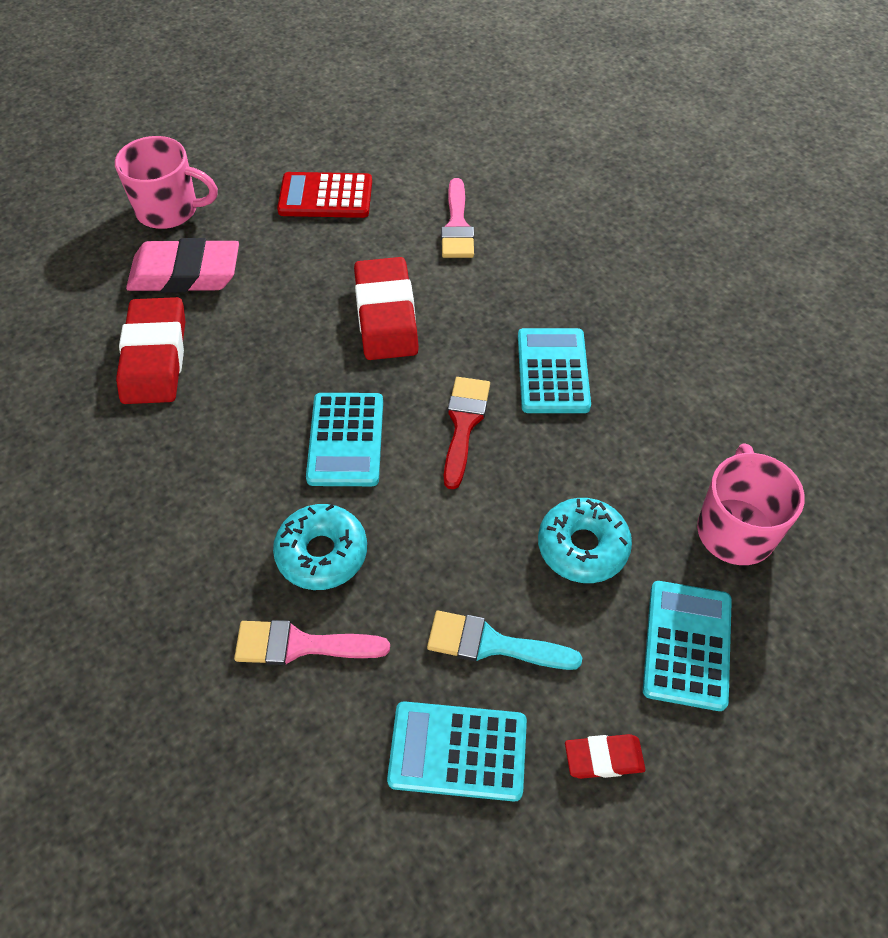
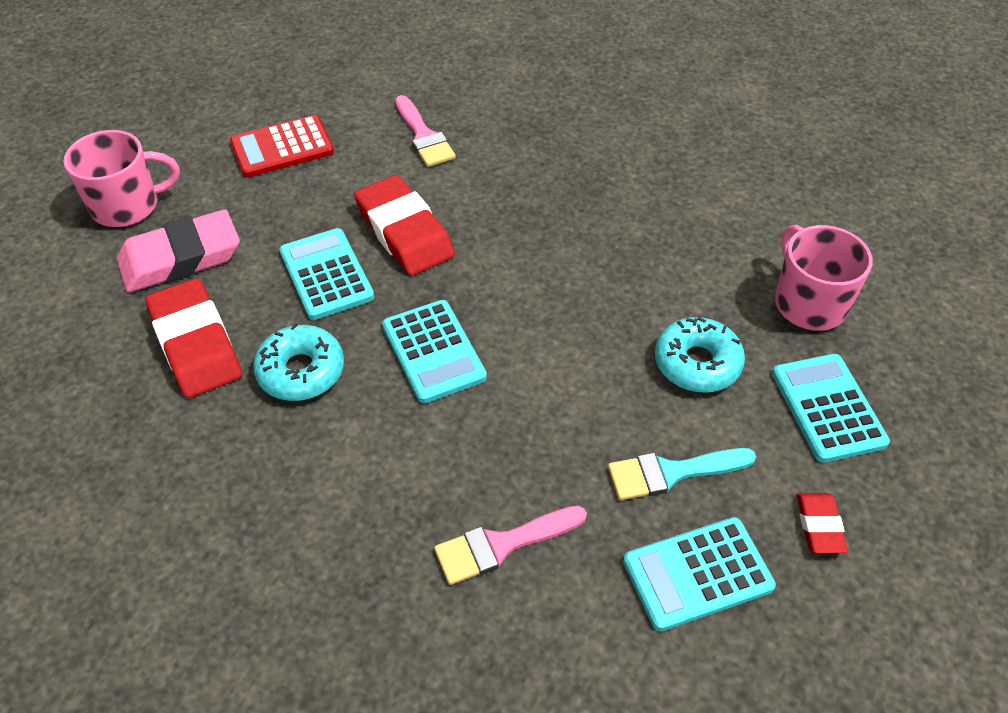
camera: 25 degrees left, 5 degrees down
(322, 553) = (472, 457): turquoise donut -> turquoise donut (301, 371)
(464, 424) = (533, 300): red brush -> none
(553, 371) = (584, 230): turquoise calculator -> turquoise calculator (326, 274)
(604, 758) = (819, 525): red eraser -> red eraser turned 60 degrees counterclockwise

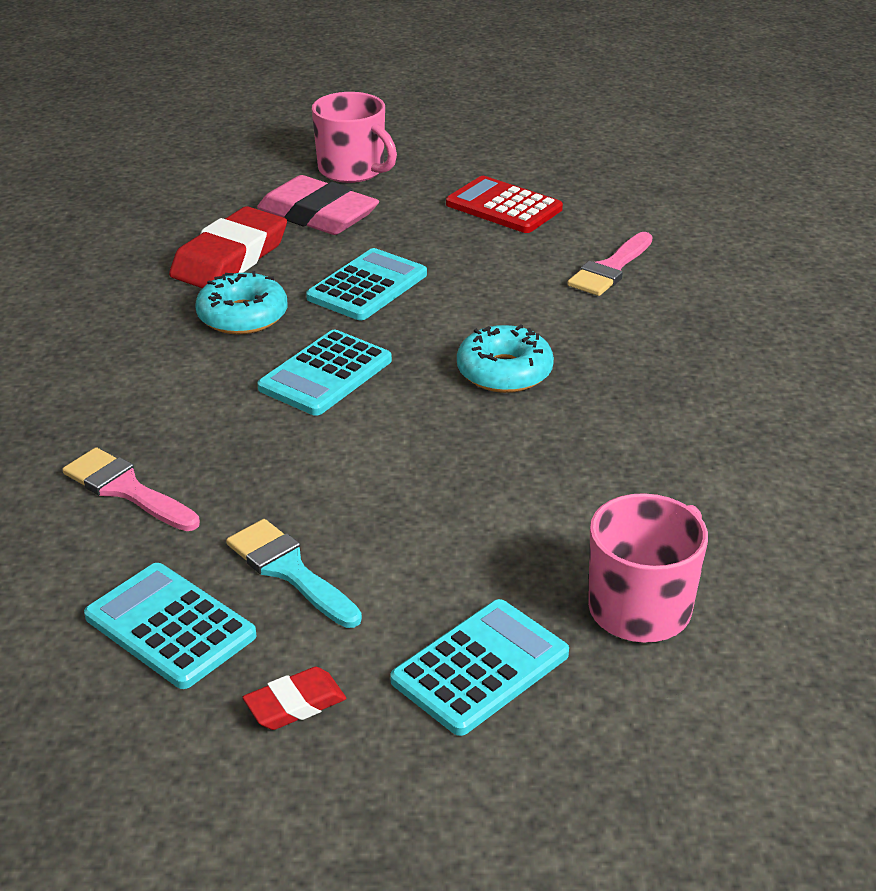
camera: 60 degrees right, 15 degrees down
(404, 232) = (464, 305): red eraser -> none
(697, 363) = (460, 545): turquoise donut -> turquoise donut (504, 372)

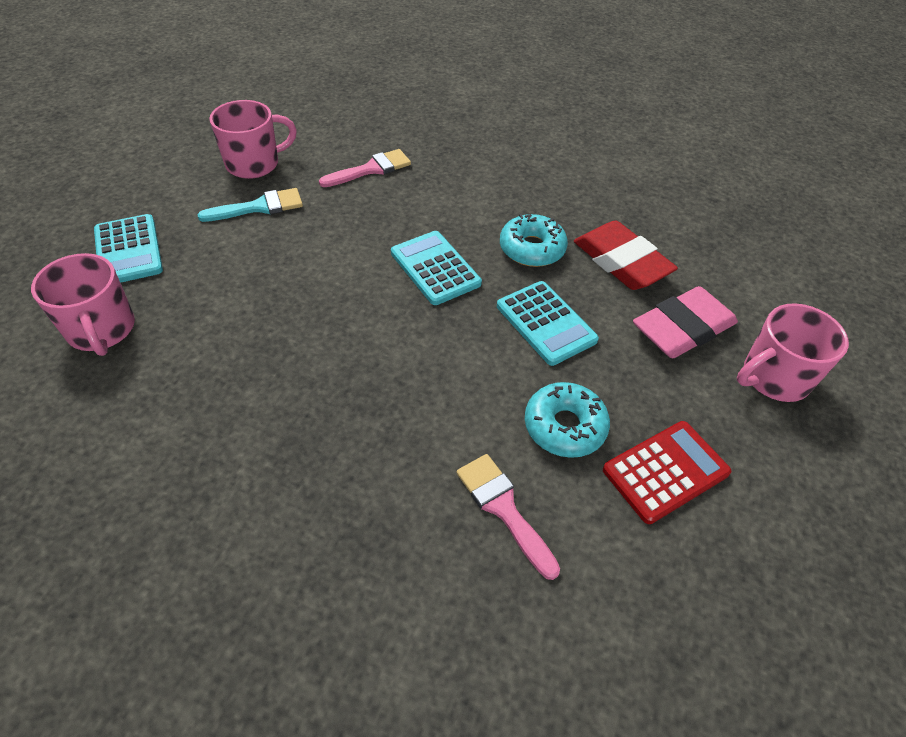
camera: 110 degrees right, 15 degrees up
(170, 626) = (254, 164): turquoise calculator -> pink mug
(295, 704) = (169, 187): red eraser -> none
(504, 372) = (381, 361): turquoise donut -> turquoise donut (564, 426)

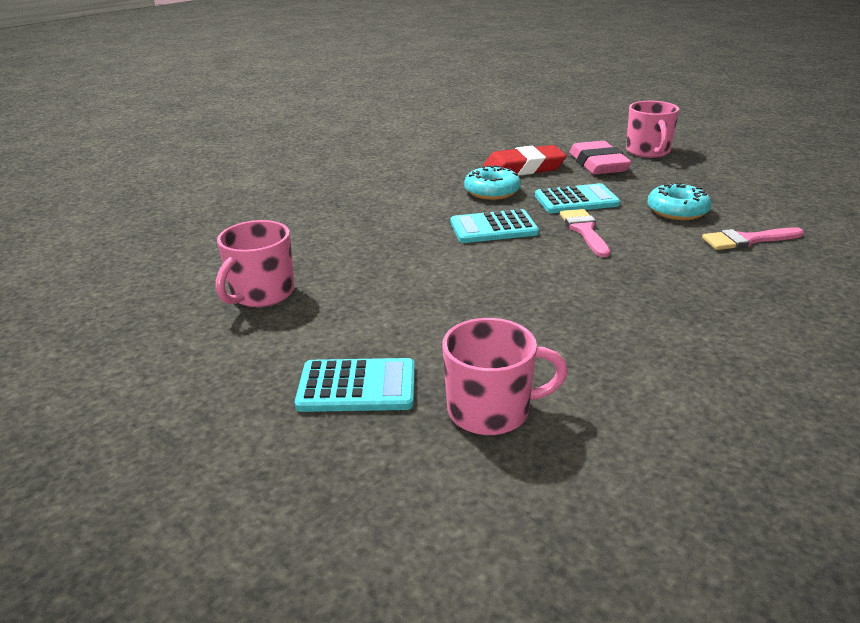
camera: 65 degrees left, 20 degrees down
(254, 164) = (261, 294): pink mug -> pink mug turned 150 degrees counterclockwise
(259, 207) = (343, 298): turquoise brush -> none
(371, 169) = (332, 236): pink brush -> pink brush (584, 230)
(665, 471) = (718, 191): red calculator -> none

